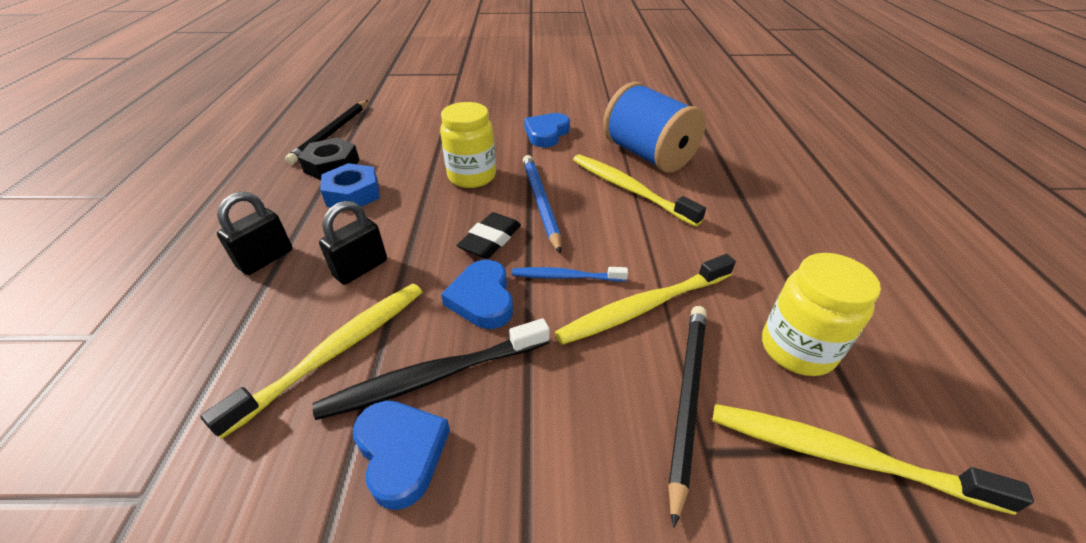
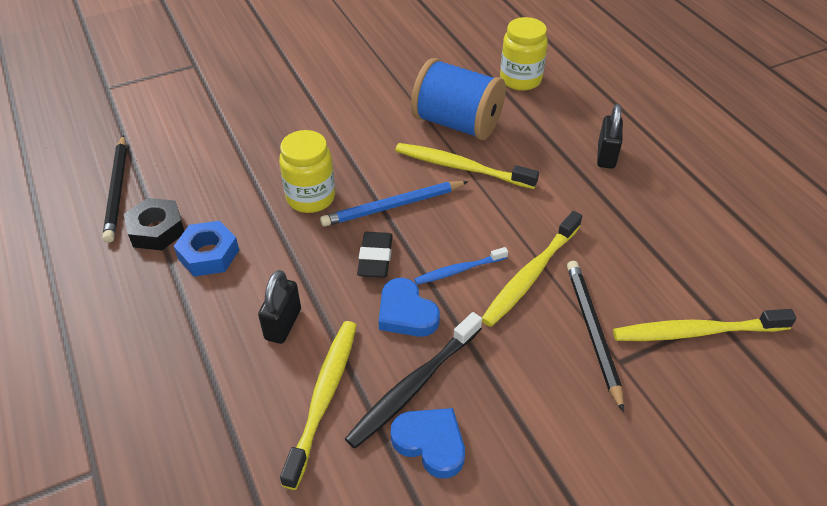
camera: 25 degrees left, 5 degrees up
(266, 259) = (186, 347): black padlock -> black padlock (606, 156)
(540, 203) = (393, 206): blue pencil -> blue pencil turned 75 degrees counterclockwise
(546, 134) = (348, 124): blue heart -> none
(797, 349) = (646, 269): yellow jar -> yellow jar (520, 80)

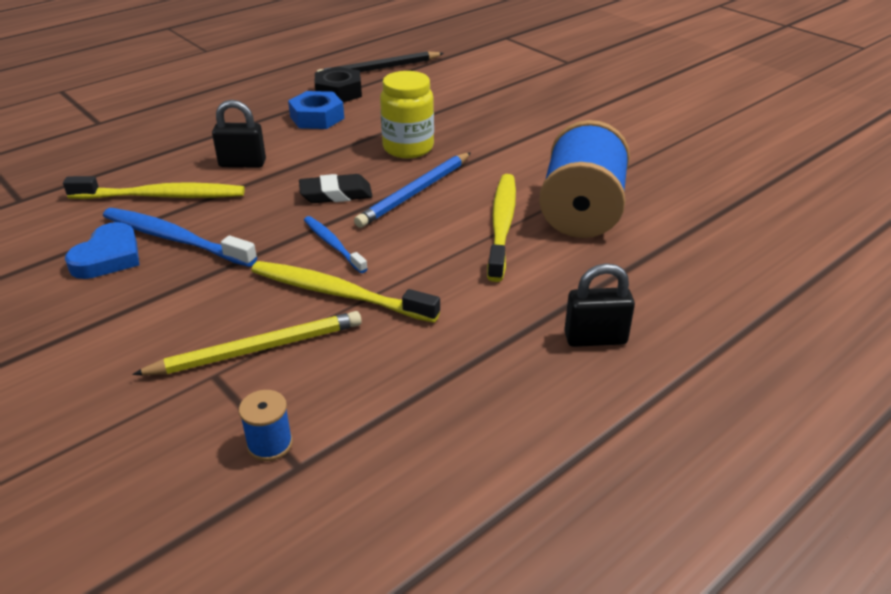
camera: 75 degrees right, 10 degrees down
(393, 206) = (415, 192): blue pencil -> blue pencil turned 105 degrees counterclockwise
(406, 313) = (266, 222): blue heart -> none
(413, 386) = (175, 239): black toothbrush -> blue toothbrush
(520, 80) = (713, 248): yellow jar -> none
(592, 332) = (257, 349): black pencil -> yellow pencil
(696, 332) = (270, 444): yellow toothbrush -> blue spool

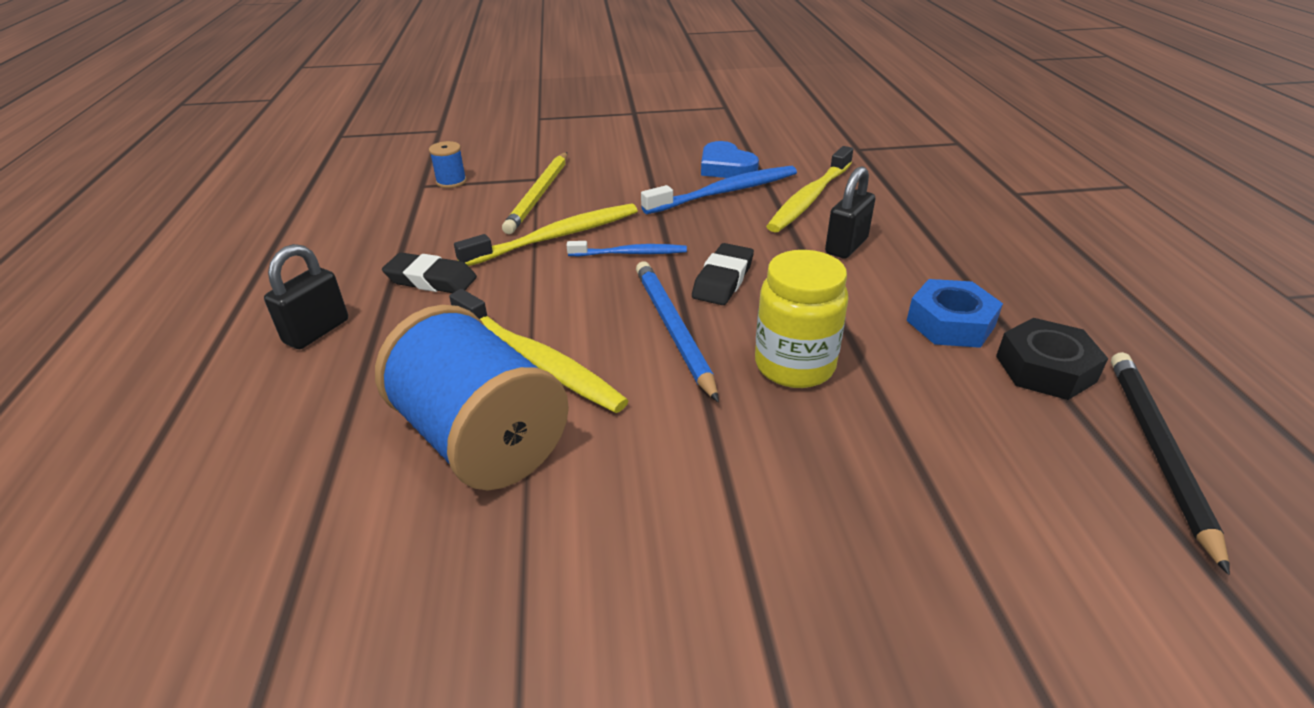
camera: 125 degrees right, 0 degrees up
(472, 324) = (431, 280): none -> black eraser

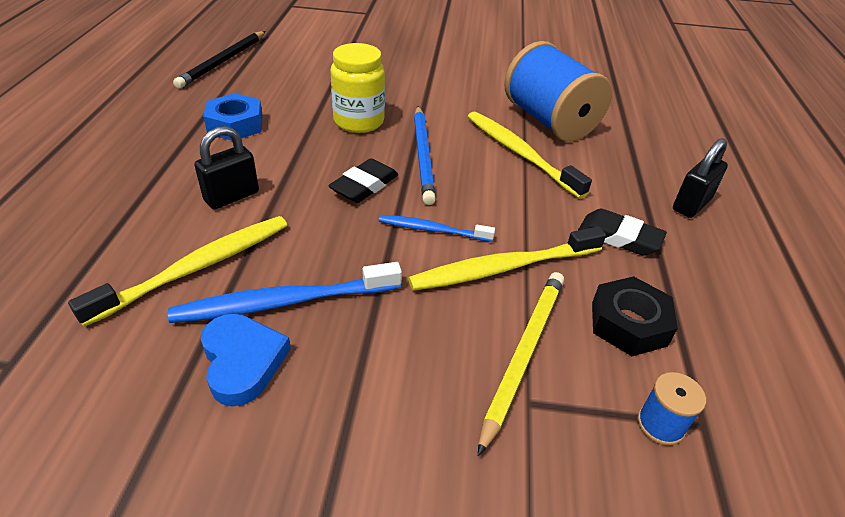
camera: 170 degrees left, 5 degrees up
(1045, 369) = (218, 94): black nut -> black nut (628, 323)

